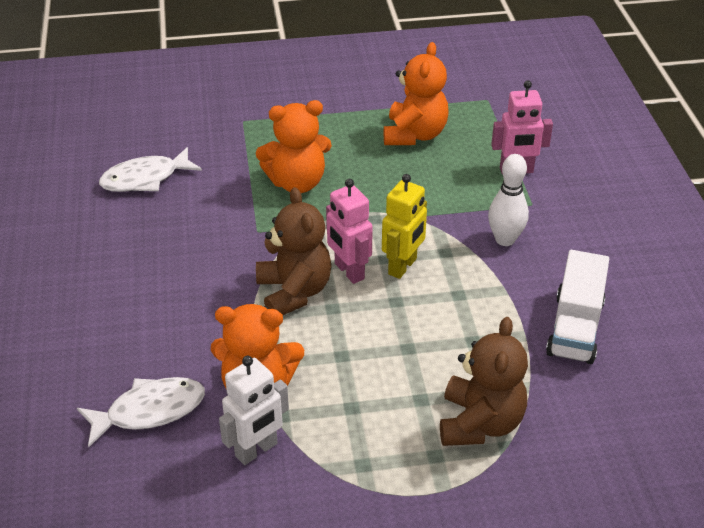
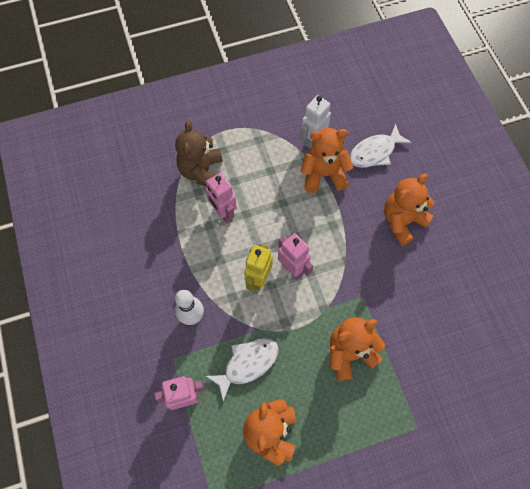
camera: 170 degrees right, 25 degrees up
(145, 179) = (462, 338): white fish -> white fish (247, 364)
(155, 306) = (402, 221): none -> orange teddy bear
(294, 292) = (322, 245): brown teddy bear -> none
(447, 355) = (223, 212): none -> pink robot
(575, 328) = (148, 245): white truck -> none

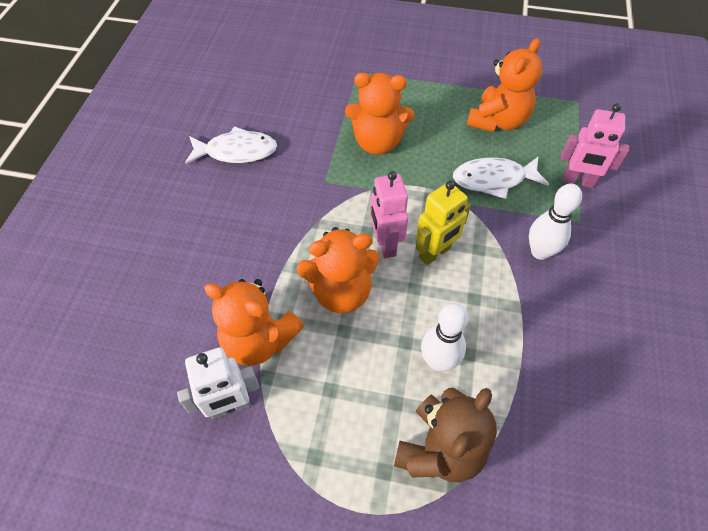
camera: 150 degrees left, 10 degrees down
(223, 212) = (438, 361): pink robot -> white bowling pin
(375, 152) = (162, 334): white fish -> white fish (236, 151)
(402, 221) = (212, 230): orange teddy bear -> orange teddy bear (341, 292)

